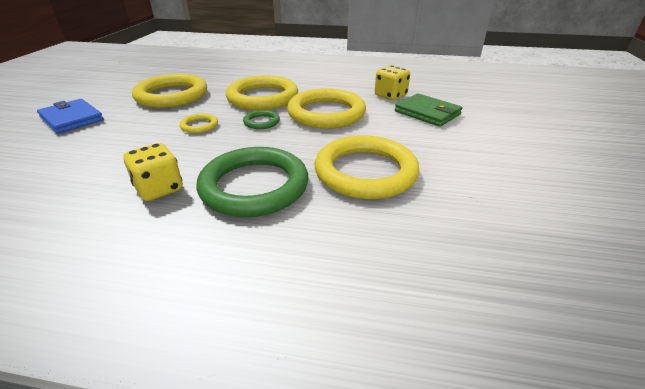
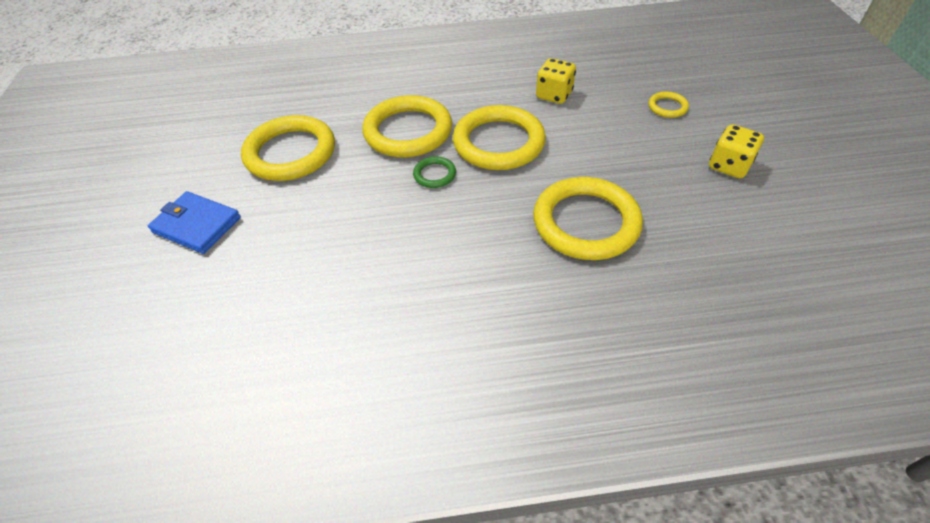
camera: 15 degrees left, 15 degrees up
(159, 189) = (394, 301): yellow dice -> yellow dice (729, 166)
(199, 126) = (367, 198): yellow ring -> yellow ring (667, 107)
(254, 186) = (489, 271): green ring -> none
(427, 113) = (606, 117): green wallet -> none

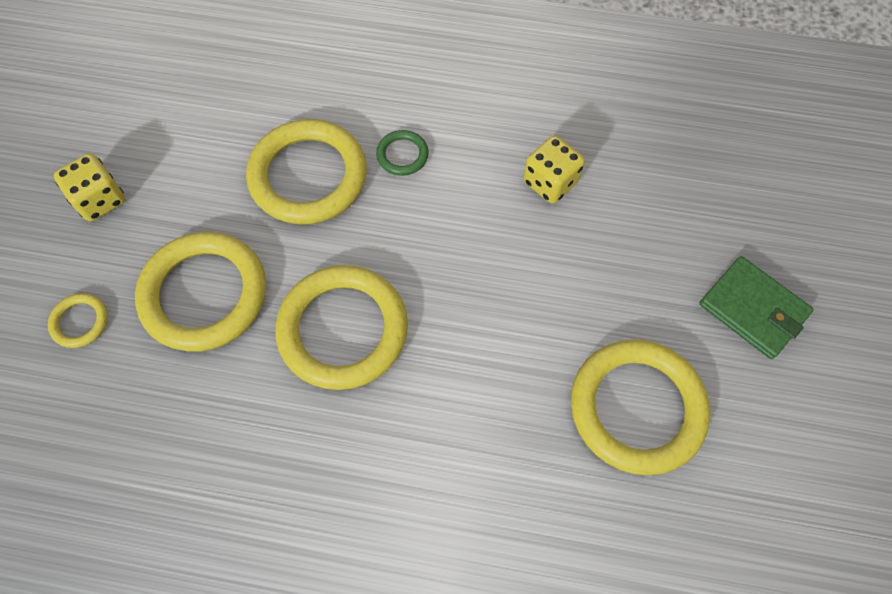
camera: 165 degrees left, 15 degrees up
(197, 225) = (753, 309): blue wallet -> green wallet
(408, 131) = (459, 397): yellow ring -> yellow ring (204, 294)
(434, 174) = (446, 299): green ring -> green ring (402, 155)
(554, 95) = (213, 407): yellow dice -> yellow dice (550, 182)

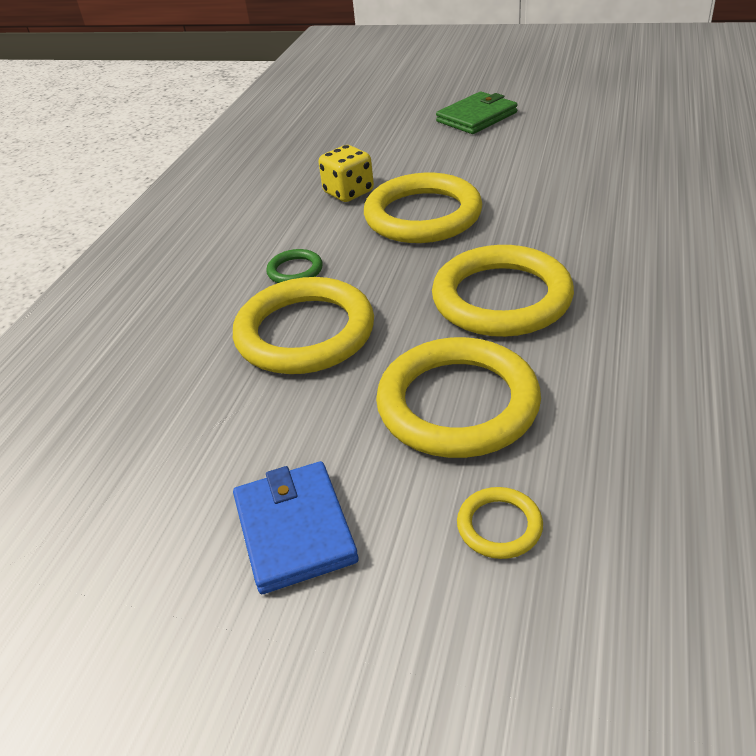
camera: 80 degrees left, 25 degrees down
(100, 200) = (295, 529): yellow dice -> blue wallet
(637, 408) = (562, 157): yellow ring -> yellow ring (423, 215)

